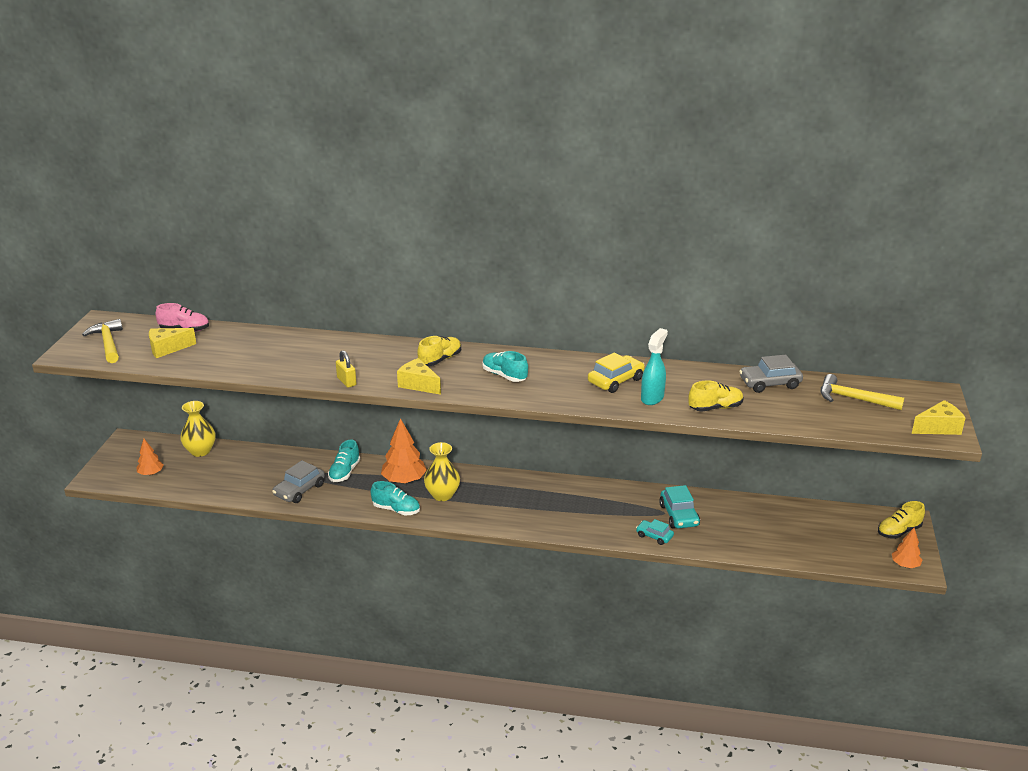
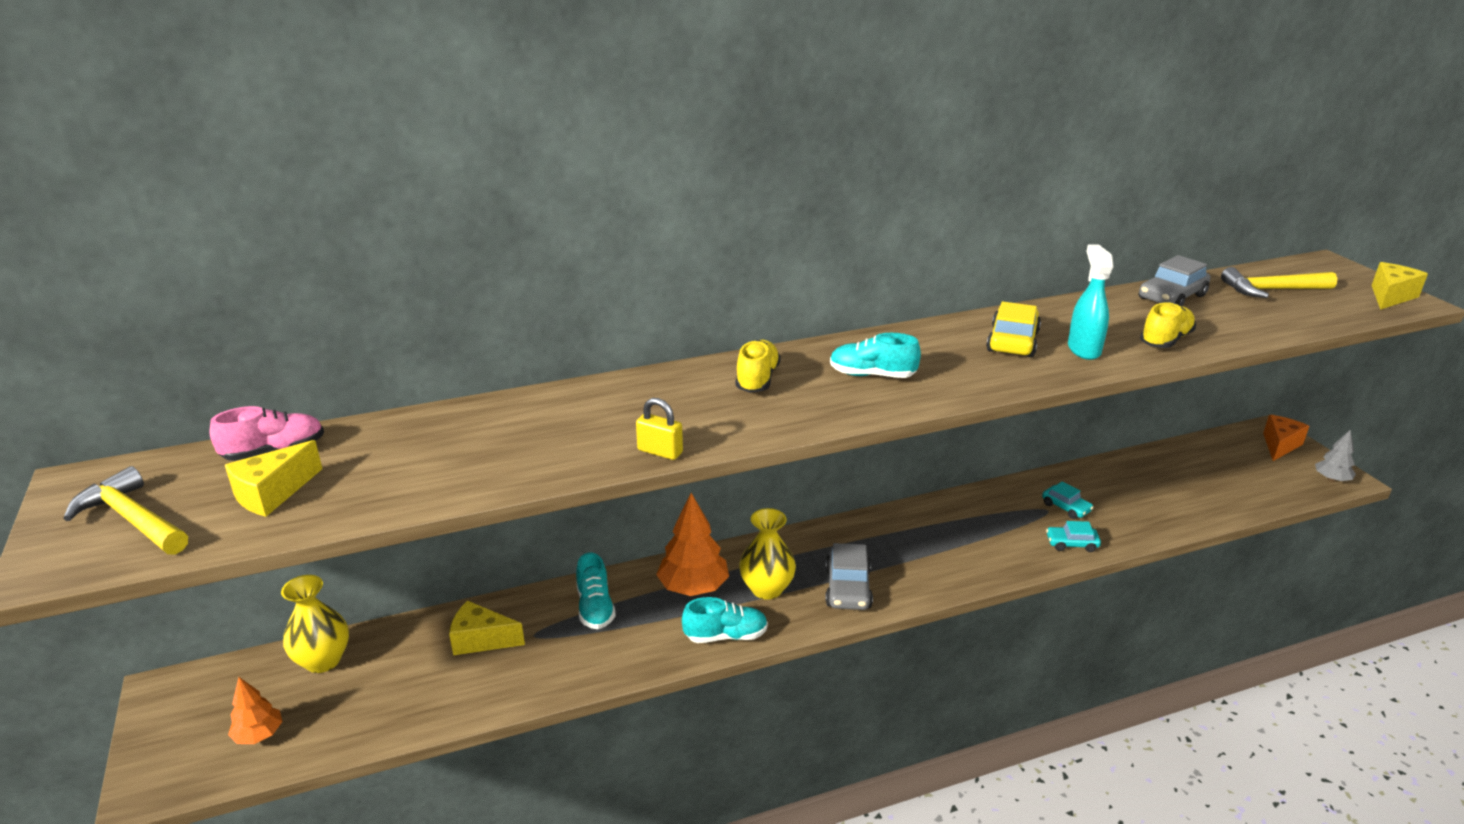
camera: 30 degrees left, 0 degrees up
(299, 490) = (551, 662): grey car -> grey car (848, 588)
(418, 384) = (773, 422): yellow cheese -> yellow cheese (481, 640)
(679, 515) = (1066, 507): turquoise car -> turquoise car, size x0.63
(899, 531) = (1280, 445): yellow shoe -> orange cheese
(905, 565) = (1331, 479): orange tree -> grey tree

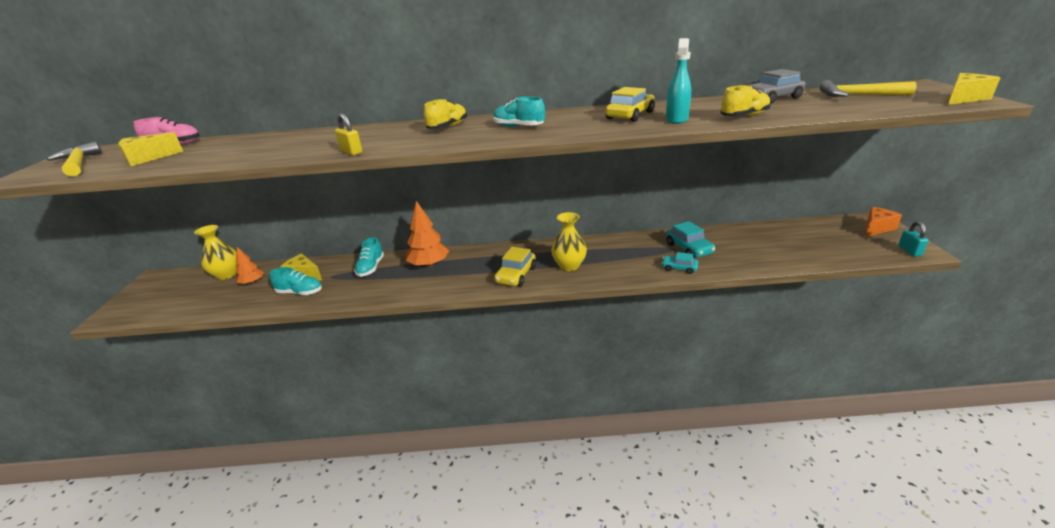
camera: 20 degrees right, 0 degrees up
(259, 735) = (172, 302): orange tree -> orange tree (252, 282)
(726, 636) = (427, 289): turquoise shoe -> turquoise shoe (300, 292)
(766, 589) = (469, 270): yellow vase -> yellow vase (569, 266)
(848, 588) = (516, 275): grey car -> yellow car
(1066, 507) = (689, 249): turquoise car -> turquoise car, size x1.58
(1331, 479) = (909, 251): grey tree -> turquoise padlock

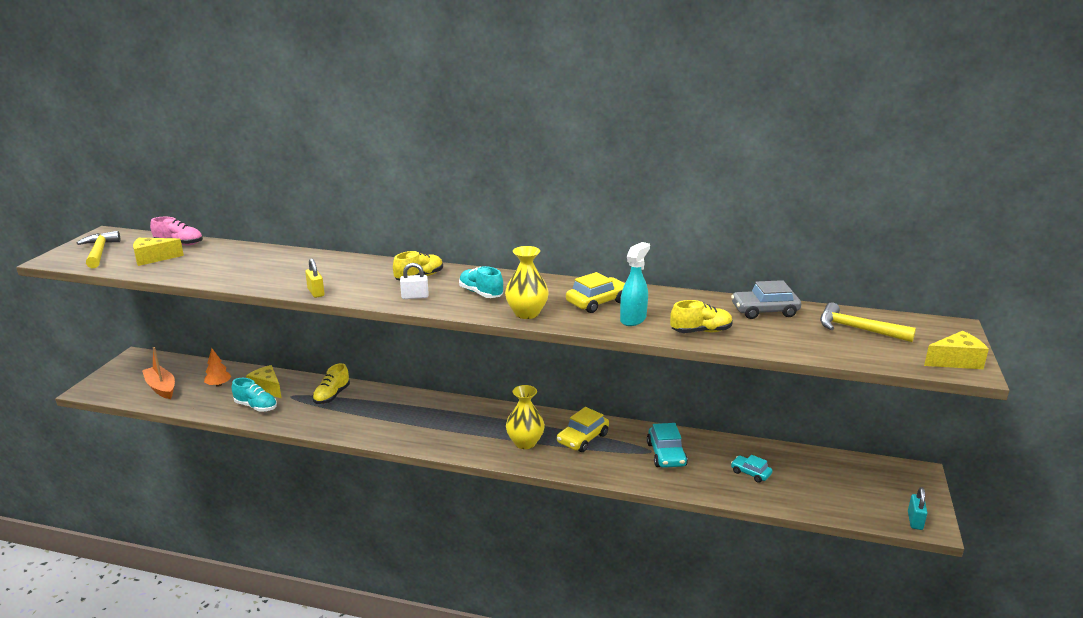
camera: 15 degrees right, 5 degrees down
(191, 298) = (161, 388): none -> orange boat
(227, 274) = (199, 370): yellow vase -> yellow vase (527, 313)
(371, 268) = (332, 396): turquoise shoe -> yellow shoe
(429, 265) = (388, 406): orange tree -> none
(457, 139) = (415, 297): none -> white padlock
(516, 275) = (465, 439): yellow car -> yellow car (582, 438)
(679, 268) = (636, 474): turquoise car -> turquoise car (750, 473)
(876, 228) = (908, 484): orange cheese -> none

